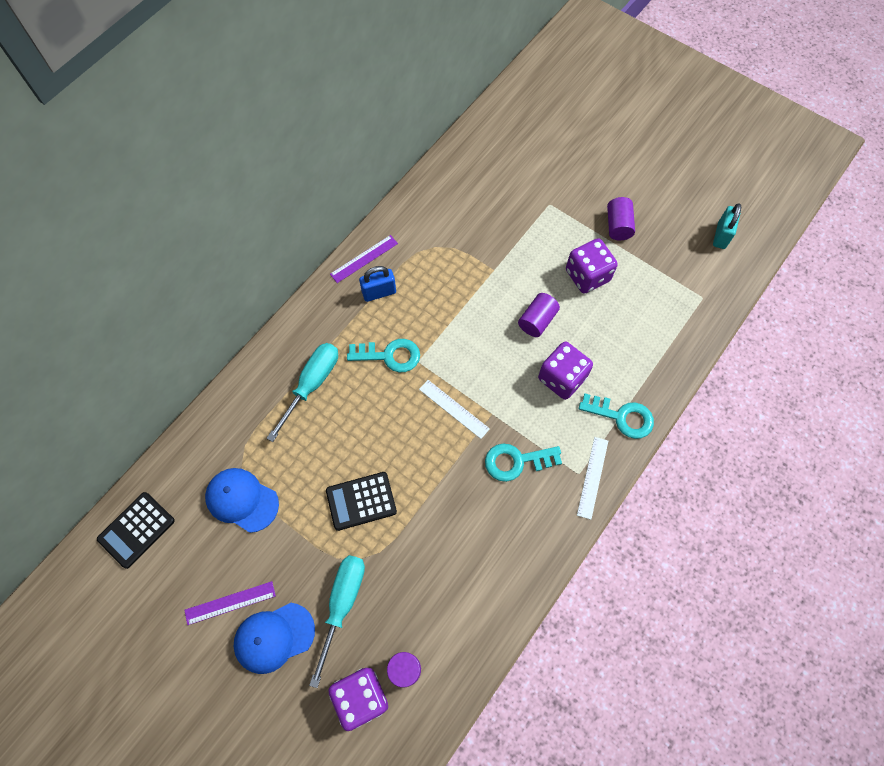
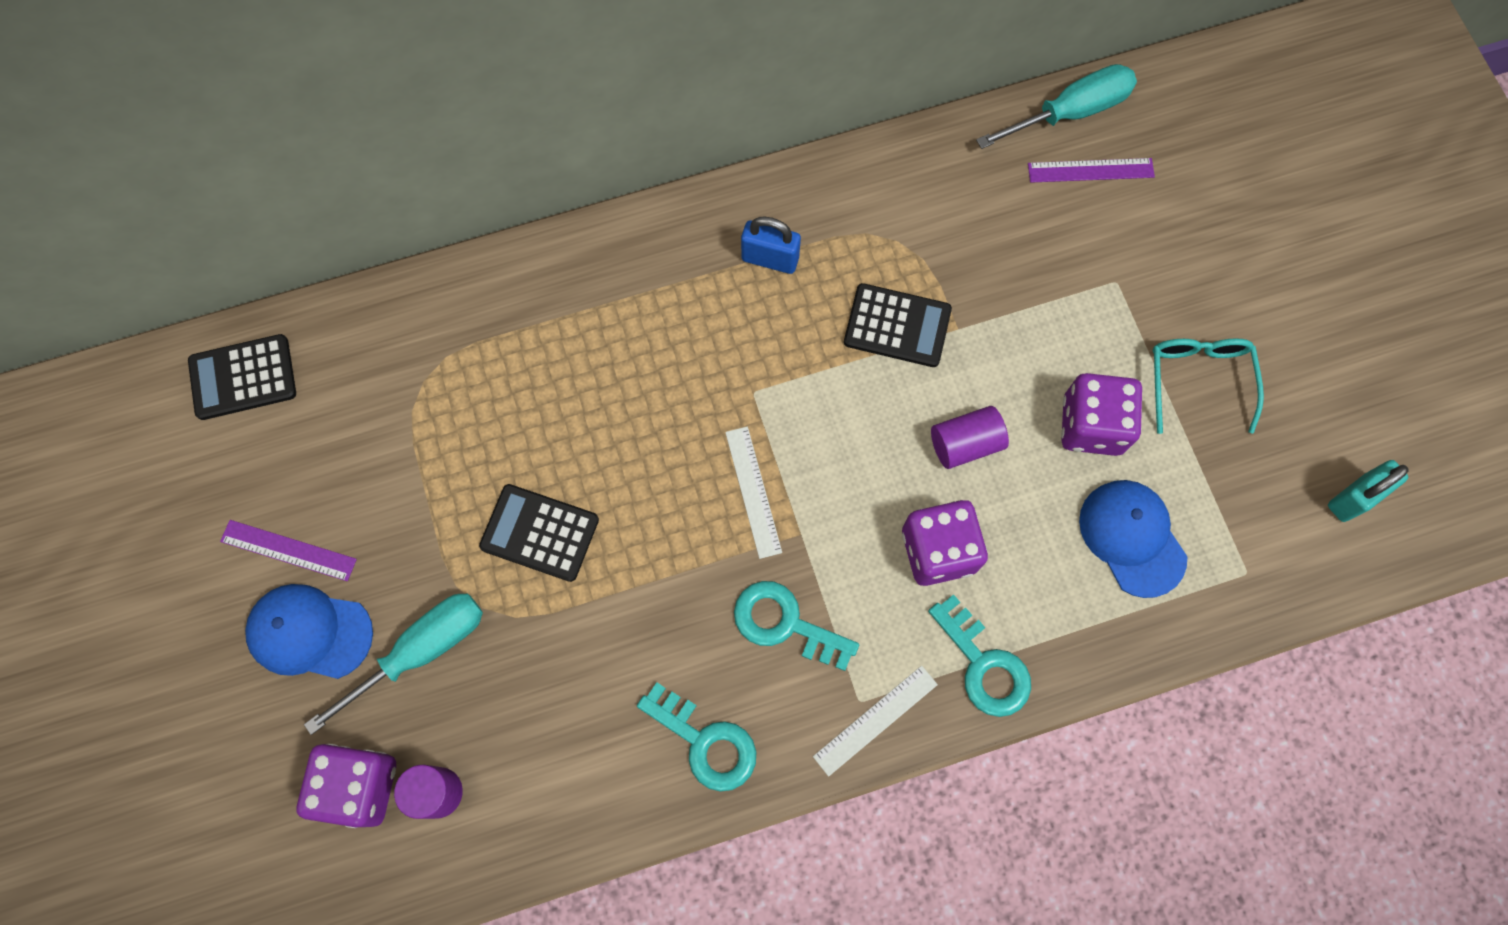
camera: 35 degrees right, 5 degrees up
(242, 500) = (393, 427): blue cap -> blue cap (1132, 538)
(311, 385) = (587, 331): turquoise screwdriver -> turquoise screwdriver (1069, 113)
(364, 258) = (784, 196): purple ruler -> purple ruler (1090, 170)
(390, 355) = (720, 358): turquoise key -> turquoise key (705, 742)
(464, 286) = (897, 326): none -> black calculator
(618, 226) = (1198, 380): purple cylinder -> turquoise glasses

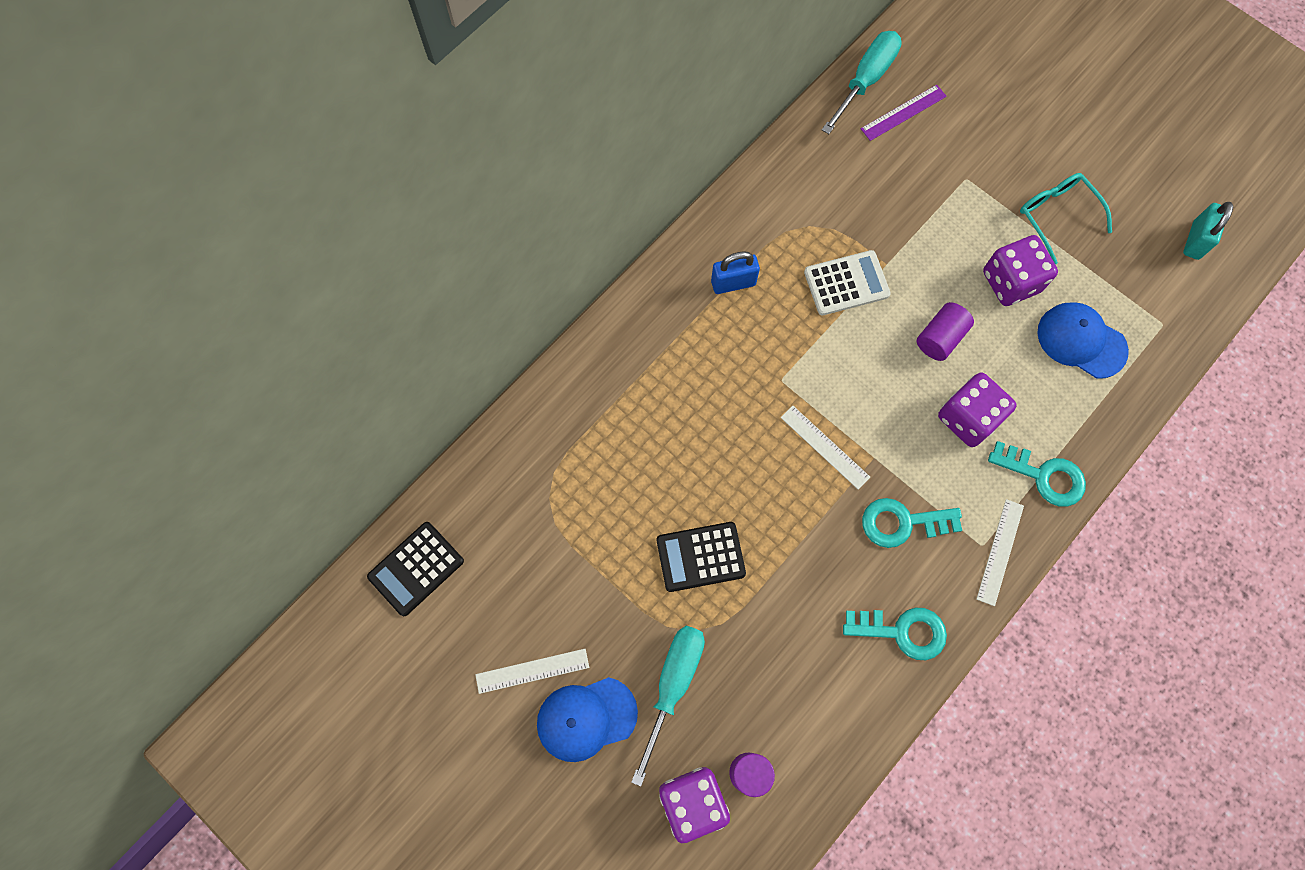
camera: 30 degrees left, 0 degrees up
(288, 550) = (532, 671): purple ruler -> white ruler
(897, 326) = (846, 283): black calculator -> white calculator

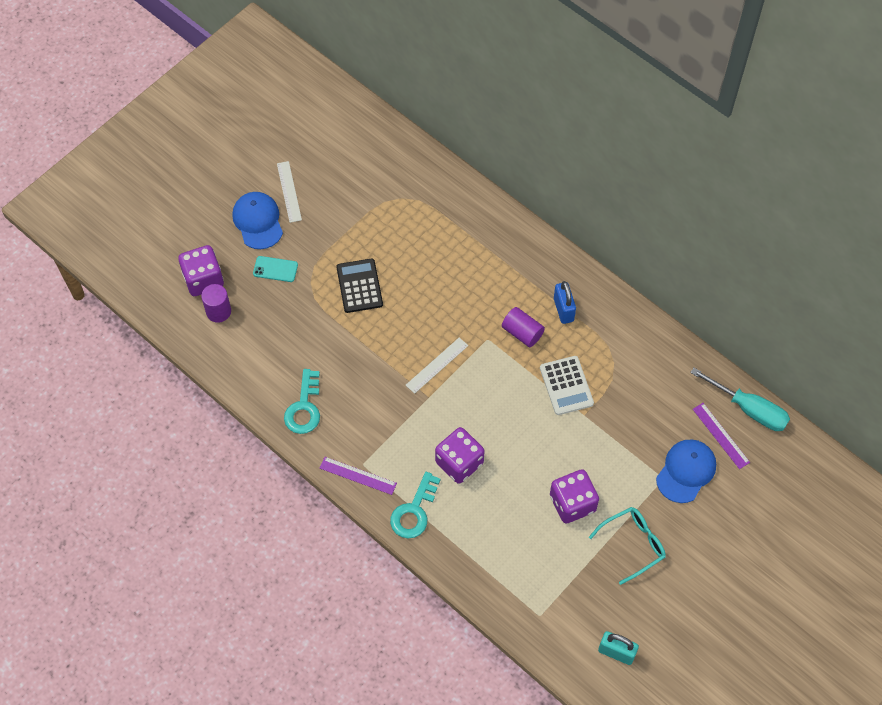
camera: 90 degrees right, 10 degrees down
(416, 569) = (356, 127): black calculator -> none
(672, 686) = (275, 269): turquoise screwdriver -> turquoise phone
(902, 522) = (380, 413): turquoise key -> none
(940, 338) = (523, 448): purple cylinder -> purple cylinder (522, 332)
(999, 552) = (358, 475): white ruler -> purple ruler
(1081, 341) = (523, 550): blue cap -> blue cap (686, 471)

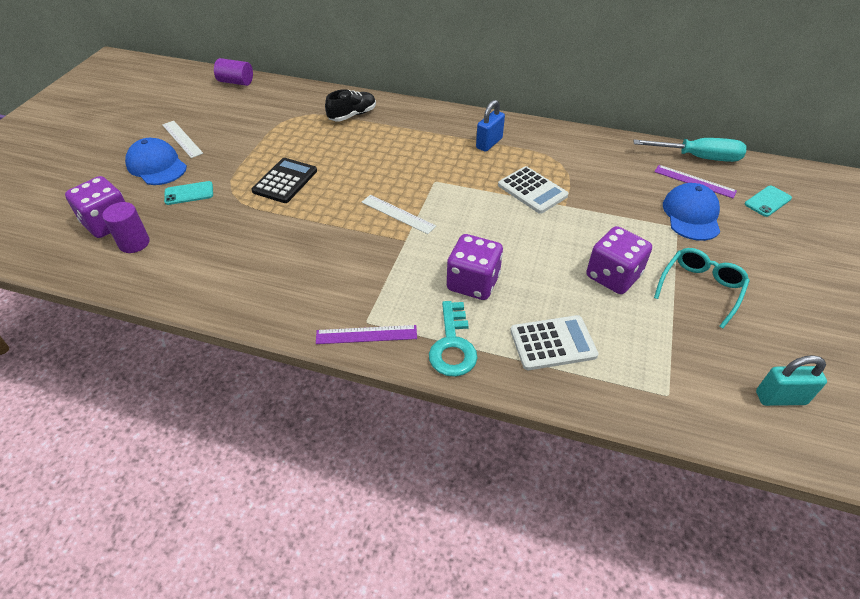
camera: 25 degrees left, 15 degrees down
(304, 407) = (270, 293): turquoise key -> none
(359, 286) = (285, 181): black calculator -> black calculator turned 60 degrees clockwise
(437, 365) = (398, 214): white ruler -> white ruler turned 75 degrees counterclockwise
(455, 217) = (352, 115): none -> black shoe
(486, 541) = (553, 343): none -> white calculator
(522, 332) = (464, 168): purple cylinder -> purple cylinder (236, 82)
(563, 310) = (489, 143): blue padlock -> blue padlock turned 75 degrees clockwise
(767, 485) = (767, 201): none -> turquoise phone

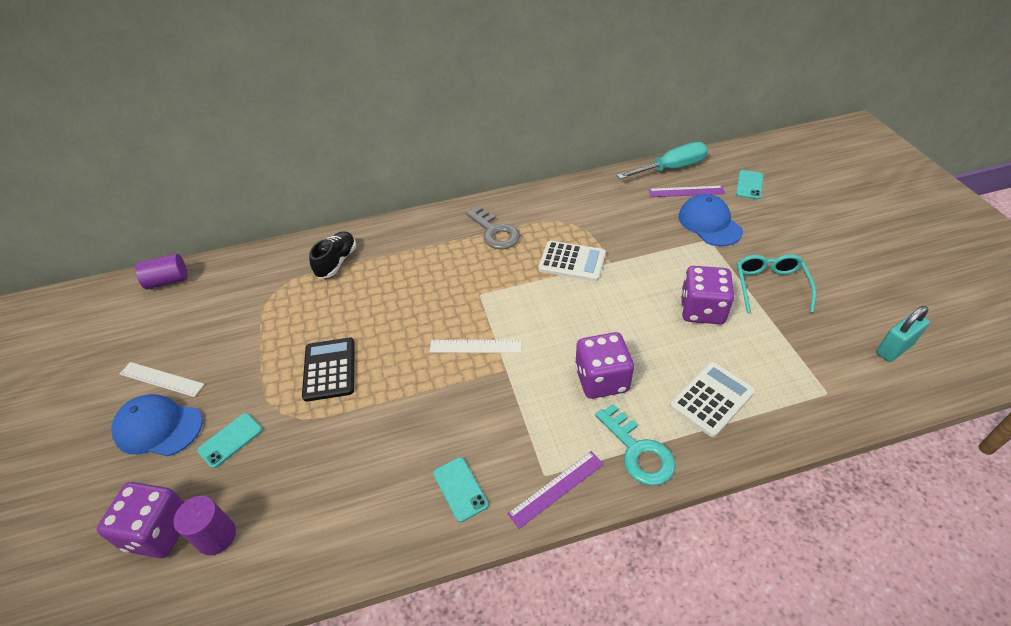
camera: 30 degrees left, 0 degrees up
(300, 298) = (460, 489): none -> turquoise phone
(489, 143) = (495, 232): blue padlock -> grey key

